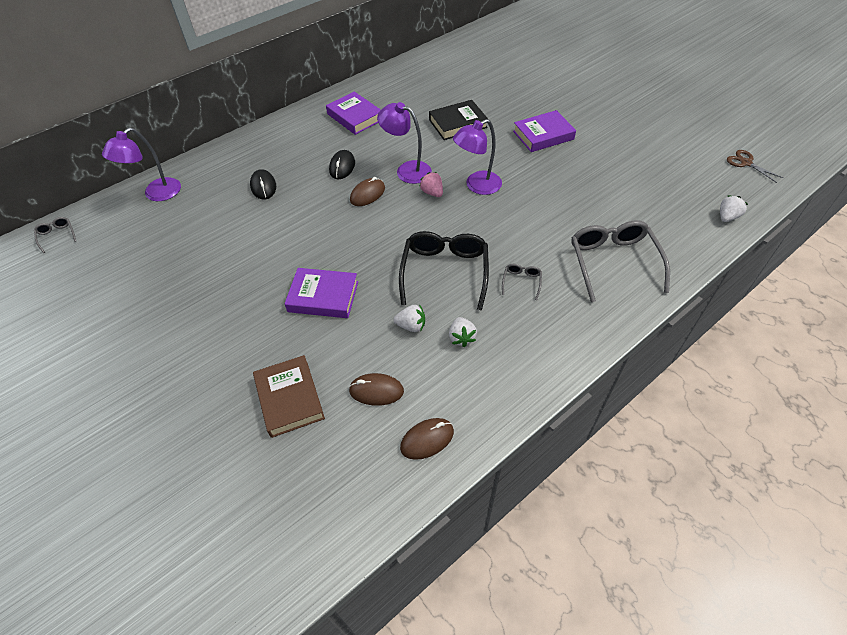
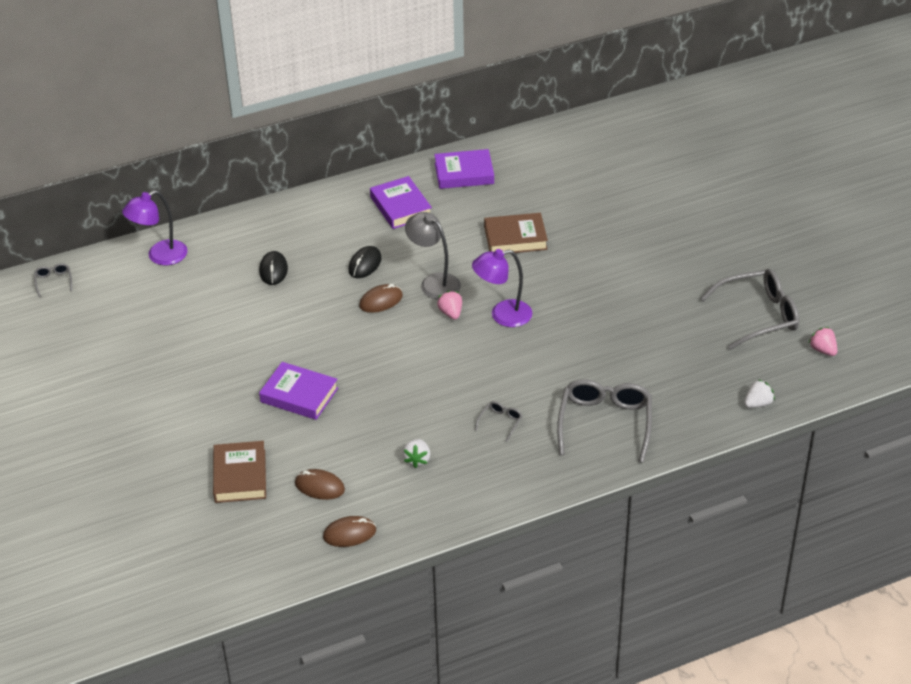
camera: 15 degrees right, 10 degrees down
(407, 170) = (434, 282): purple lamp -> grey lamp
(411, 326) = (374, 439): white strawberry -> none
(445, 272) = (428, 397): black glasses -> none
(457, 124) = (515, 238): black book -> brown book
(543, 135) = (607, 271): purple book -> purple book (464, 173)
(679, 146) = (758, 316): none -> grey glasses
(746, 163) = (823, 350): brown scissors -> pink strawberry

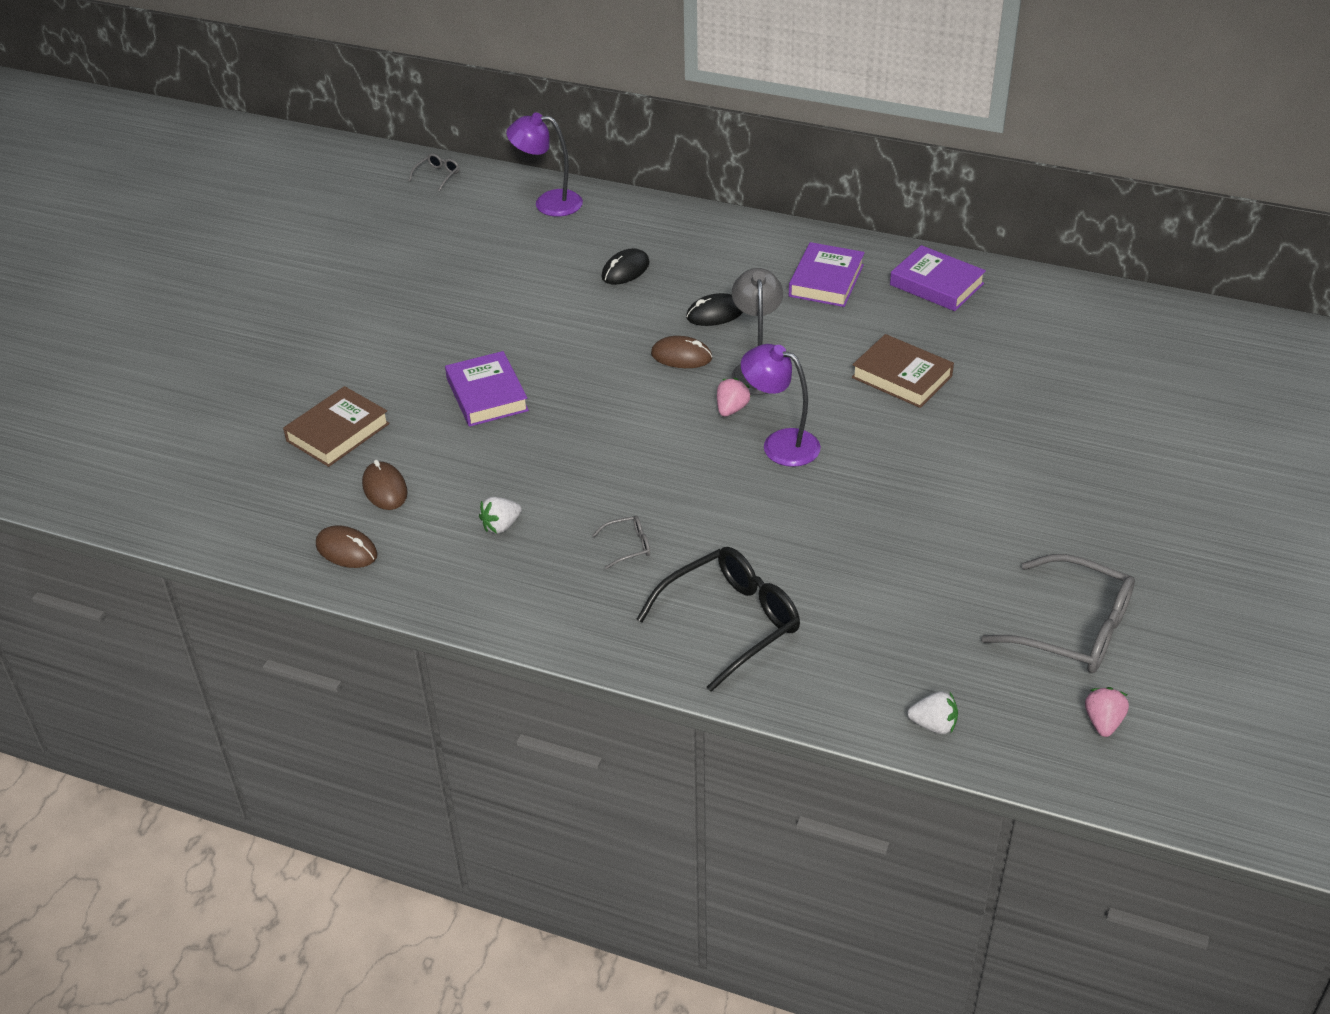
camera: 45 degrees right, 0 degrees up
(605, 423) = (731, 622): grey glasses -> black glasses

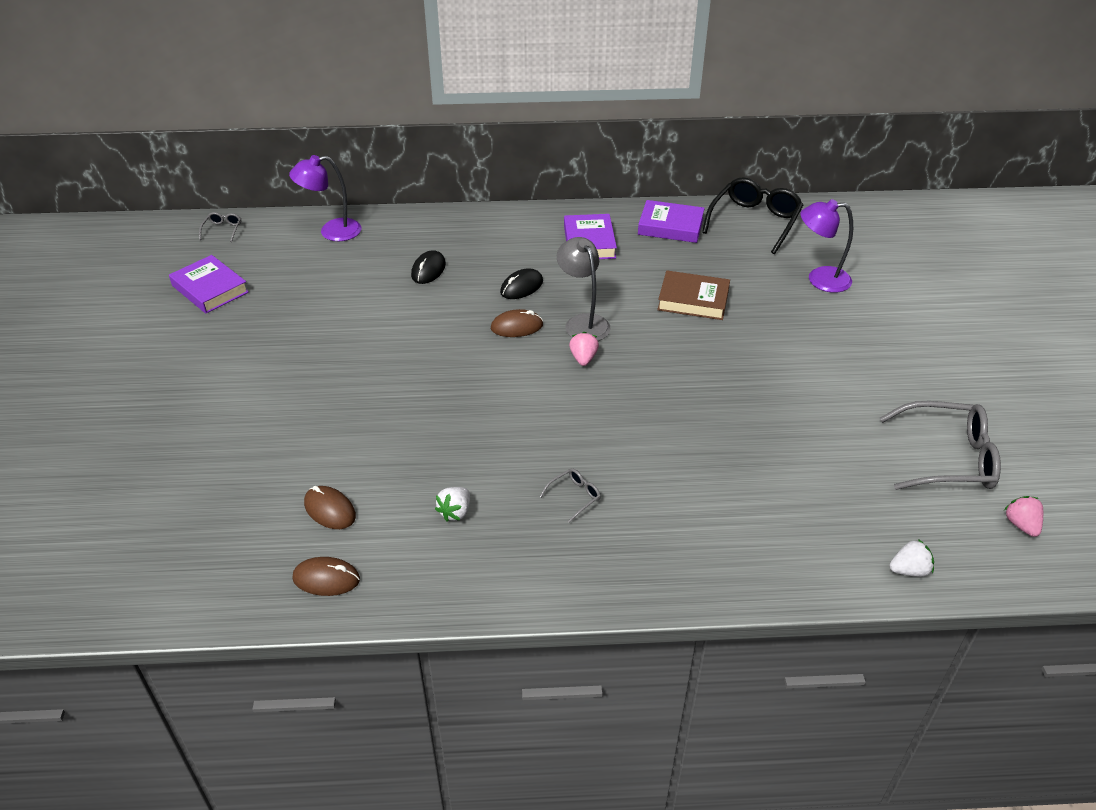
camera: 25 degrees left, 0 degrees up
(338, 432) = (255, 471): brown book -> none
(487, 395) = (373, 400): purple book -> purple book (210, 289)
(731, 622) = (699, 536): black glasses -> black glasses (754, 221)
(780, 444) = (639, 376): purple lamp -> purple lamp (820, 279)

